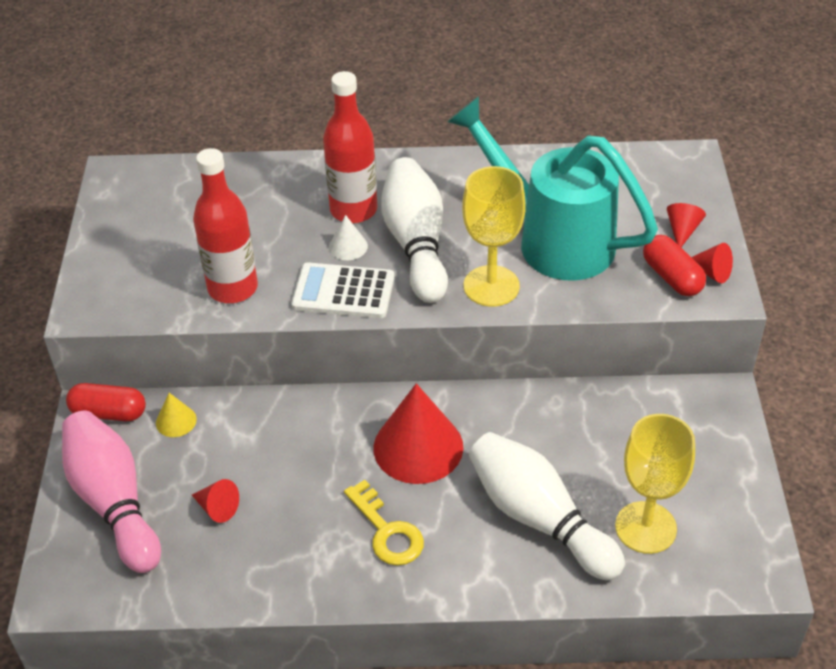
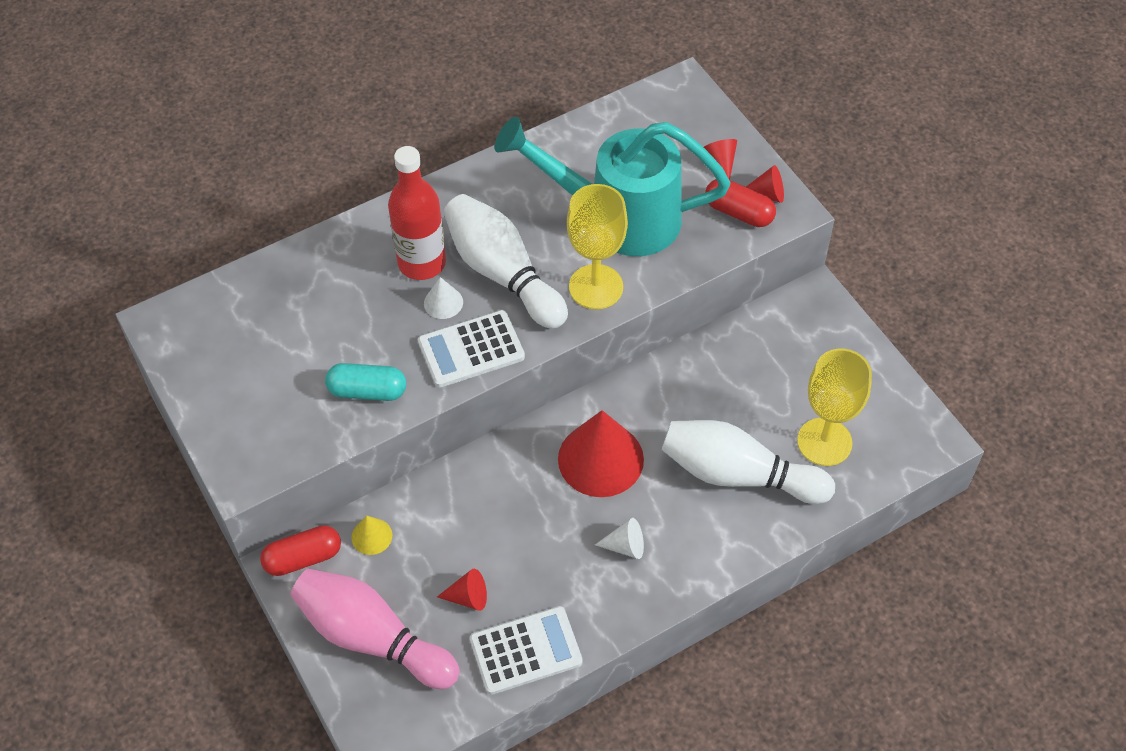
camera: 30 degrees left, 10 degrees up
(233, 288) = (367, 391): red bottle -> turquoise capsule
(233, 577) = (526, 651): none -> white calculator
(387, 531) = (625, 546): yellow key -> white cone

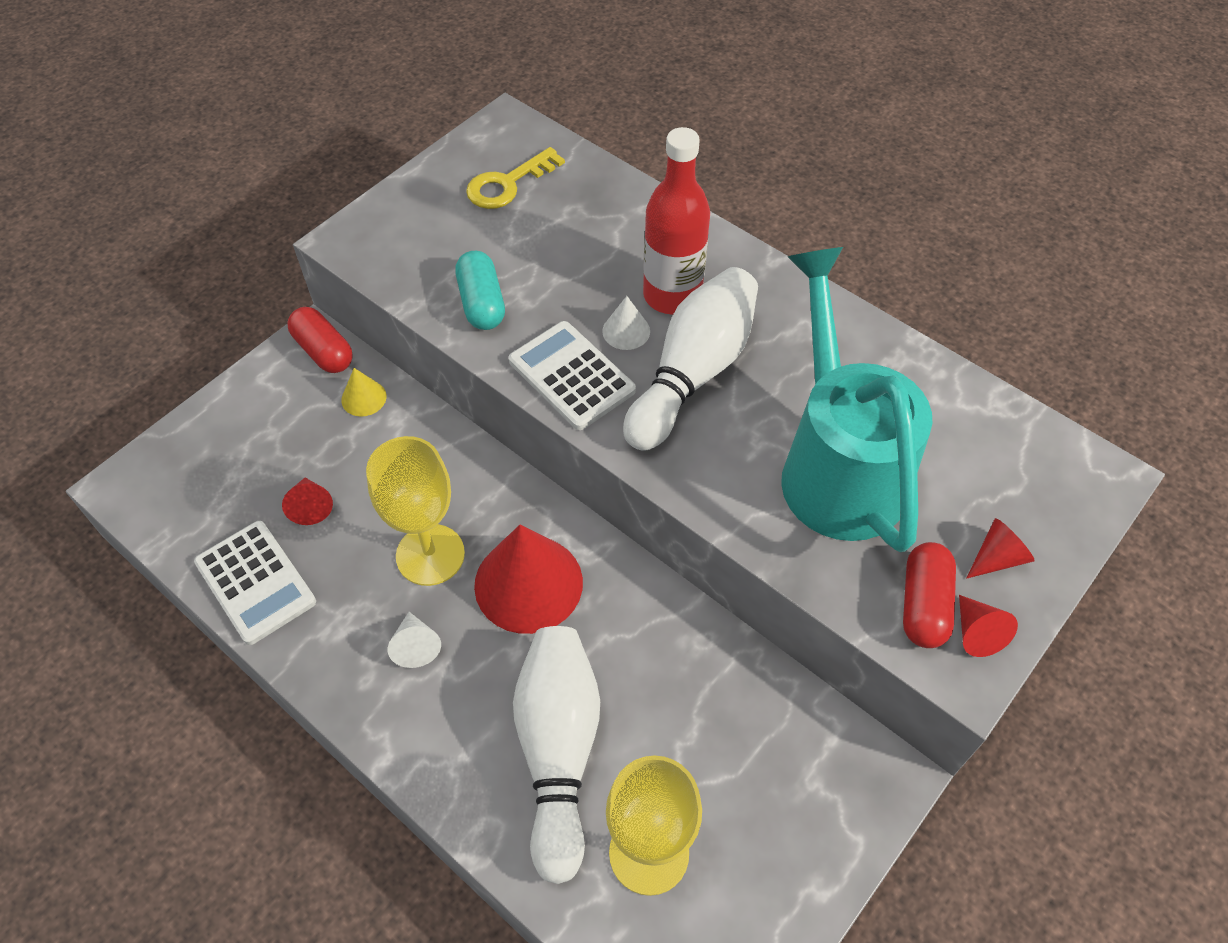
camera: 70 degrees right, 0 degrees up
(239, 339) = (507, 184): none -> yellow key
(372, 637) = (245, 437): pink bowling pin -> none
(596, 287) = (717, 472): yellow goblet -> yellow goblet (430, 555)

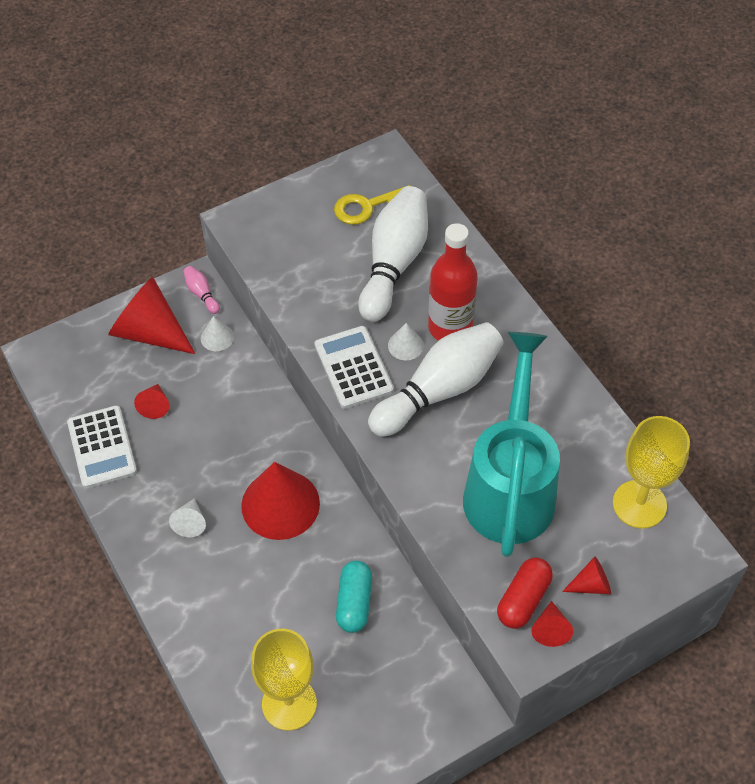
camera: 20 degrees right, 0 degrees up
(271, 415) = (150, 332): none -> red cone
(324, 351) = (202, 294): red capsule -> pink bowling pin
(364, 398) = (217, 337): yellow cone -> white cone
(430, 555) = (222, 464): yellow goblet -> yellow goblet (639, 504)
(482, 303) = (313, 295): turquoise capsule -> turquoise capsule (354, 602)
(558, 751) = (257, 621): white bowling pin -> white bowling pin (394, 264)

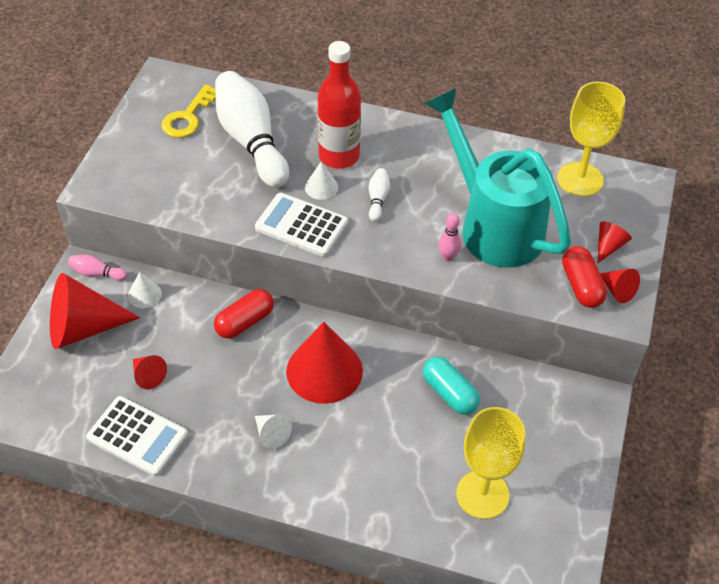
camera: 45 degrees left, 5 degrees down
(264, 416) = (245, 322): none -> red capsule
(439, 390) = (378, 199): white bowling pin -> white bowling pin, size x0.41
(439, 485) = (448, 257): none -> pink bowling pin

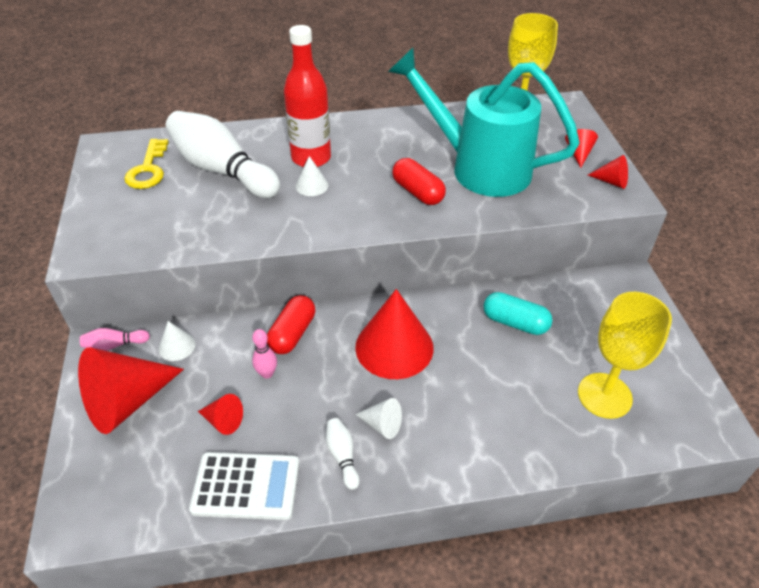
camera: 25 degrees left, 5 degrees down
(301, 225) = (314, 220): white calculator -> none
(378, 199) = (368, 179): white bowling pin -> white bowling pin (342, 456)
(448, 257) = (461, 202): pink bowling pin -> pink bowling pin (267, 373)
(581, 286) = (582, 187): red capsule -> red capsule (418, 192)

